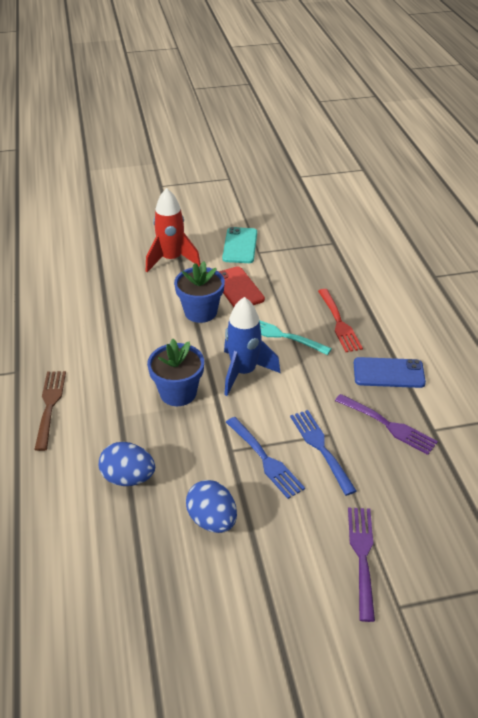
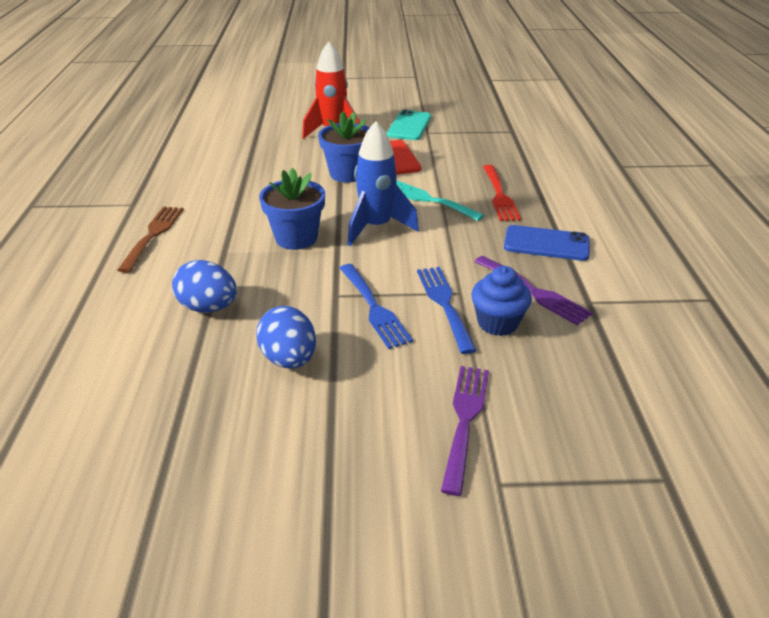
camera: 10 degrees right, 5 degrees down
(366, 461) = (497, 323): none -> blue cupcake

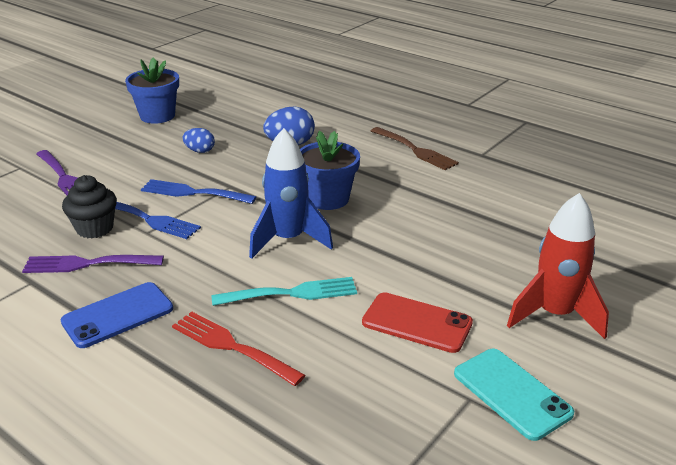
camera: 130 degrees right, 5 degrees down
(289, 359) = (200, 151): blue egg -> blue egg, size x0.62
(347, 174) = (415, 272): blue flower pot -> blue flower pot (157, 116)
(497, 323) = (95, 228): blue cupcake -> black cupcake

